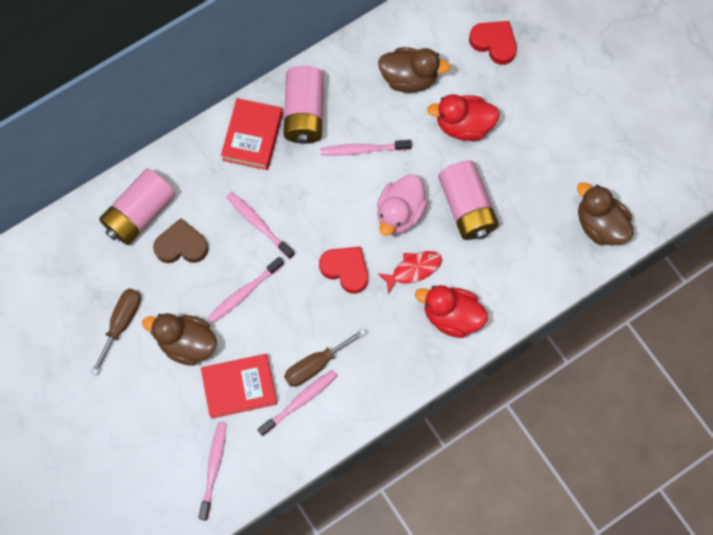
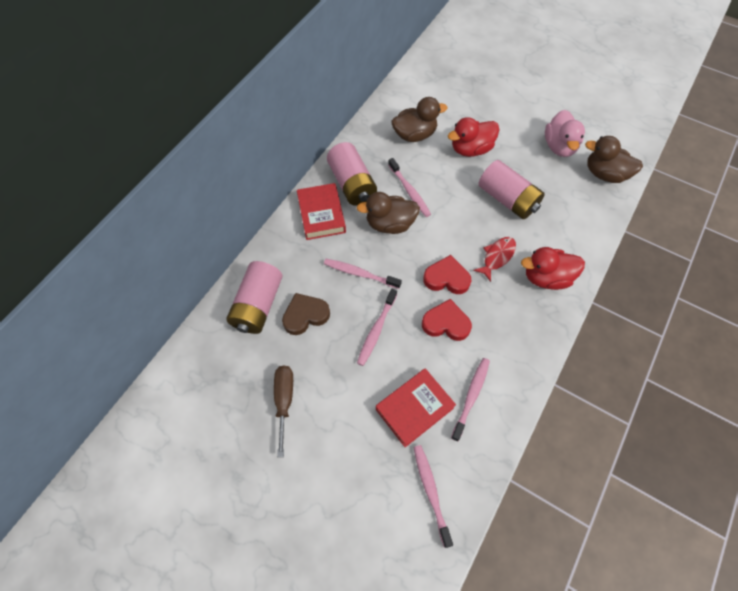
camera: 25 degrees left, 10 degrees down
(187, 343) = (350, 392): brown duck -> brown duck (390, 224)
(316, 364) = (466, 360): brown screwdriver -> none
(363, 150) = (409, 191): pink toothbrush -> pink toothbrush turned 90 degrees counterclockwise
(400, 213) = (462, 222): pink duck -> pink duck (559, 146)
(494, 43) = (459, 94): red heart -> red heart (446, 323)

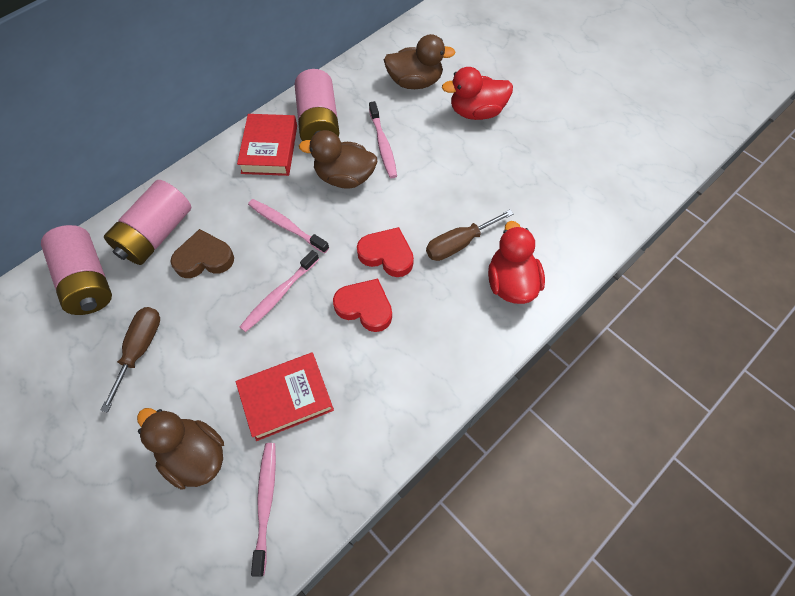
camera: 15 degrees right, 0 degrees up
(471, 396) = (360, 402): pink toothbrush -> none
(497, 257) = (458, 244): red fish -> brown screwdriver
(507, 199) = (498, 179): pink battery -> pink battery (87, 281)
(546, 277) = (511, 282): red duck -> red duck turned 75 degrees clockwise
(559, 146) = (588, 131): pink duck -> none
(605, 174) = (635, 175): brown duck -> brown duck (194, 455)

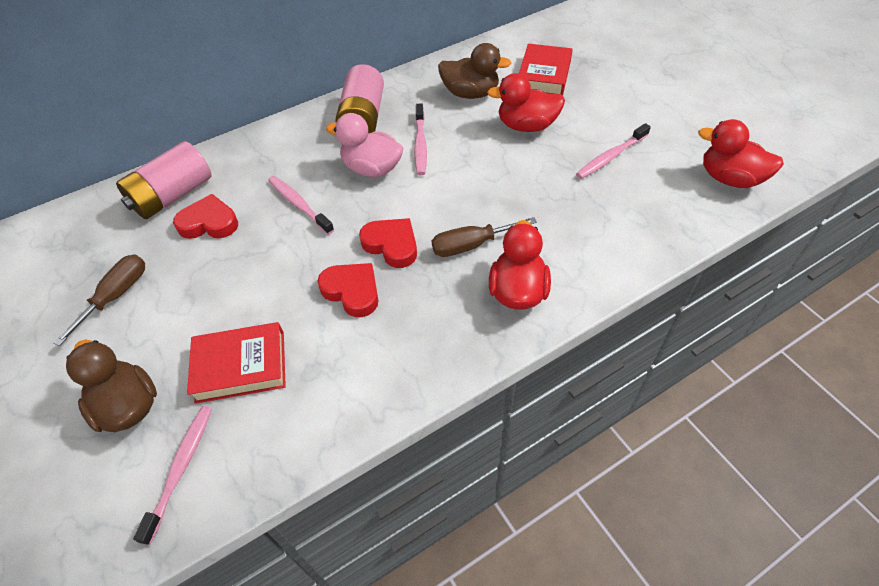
camera: 15 degrees right, 10 degrees down
(87, 281) = (94, 227): pink battery -> none
(204, 258) = (209, 223): brown heart -> red heart
(269, 149) = (307, 136): red book -> red book (544, 75)
(279, 295) = (269, 267): pink toothbrush -> pink toothbrush (610, 157)
(344, 177) = (372, 169): brown duck -> pink duck
(664, 144) = (729, 178): none -> red duck

